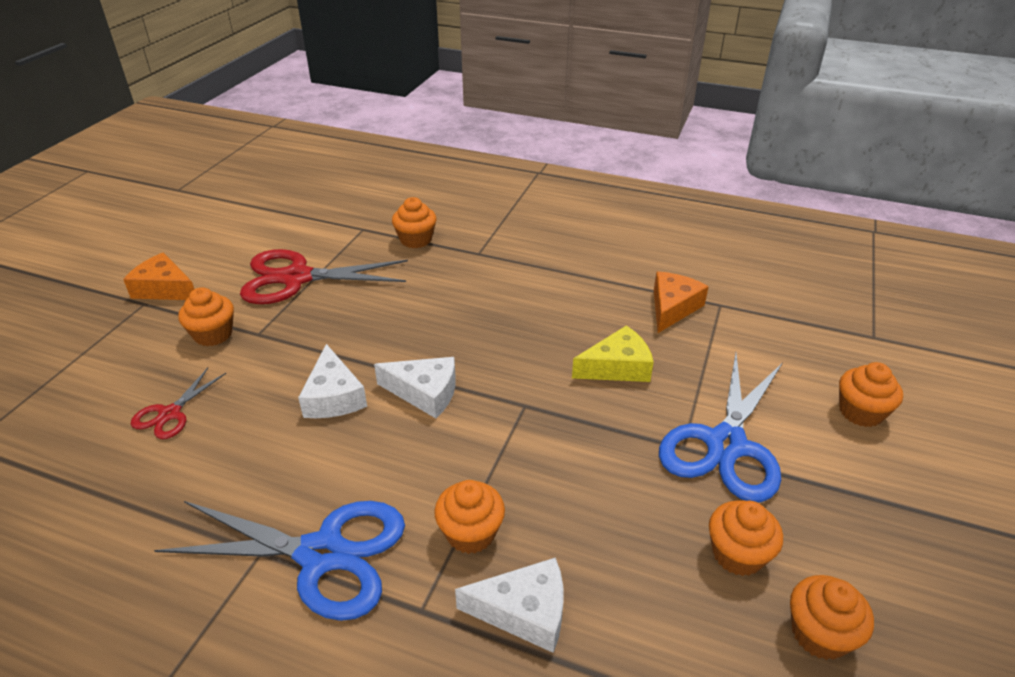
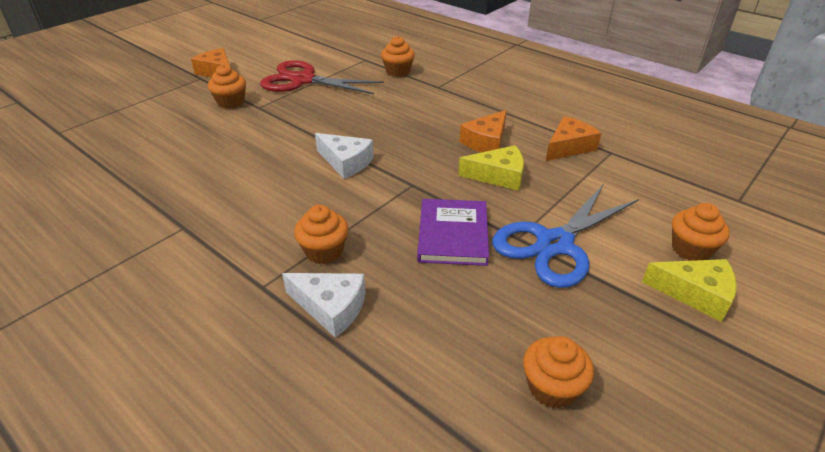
camera: 20 degrees right, 0 degrees up
(170, 413) = (178, 140): red scissors -> none
(321, 554) = (219, 238): blue scissors -> none
(334, 396) = (284, 152): white cheese -> none
(578, 321) = (486, 141): none -> orange cheese
(610, 464) = (453, 234): none -> purple book
(737, 554) = (517, 317): orange cupcake -> none
(892, 467) = (695, 294): none -> yellow cheese

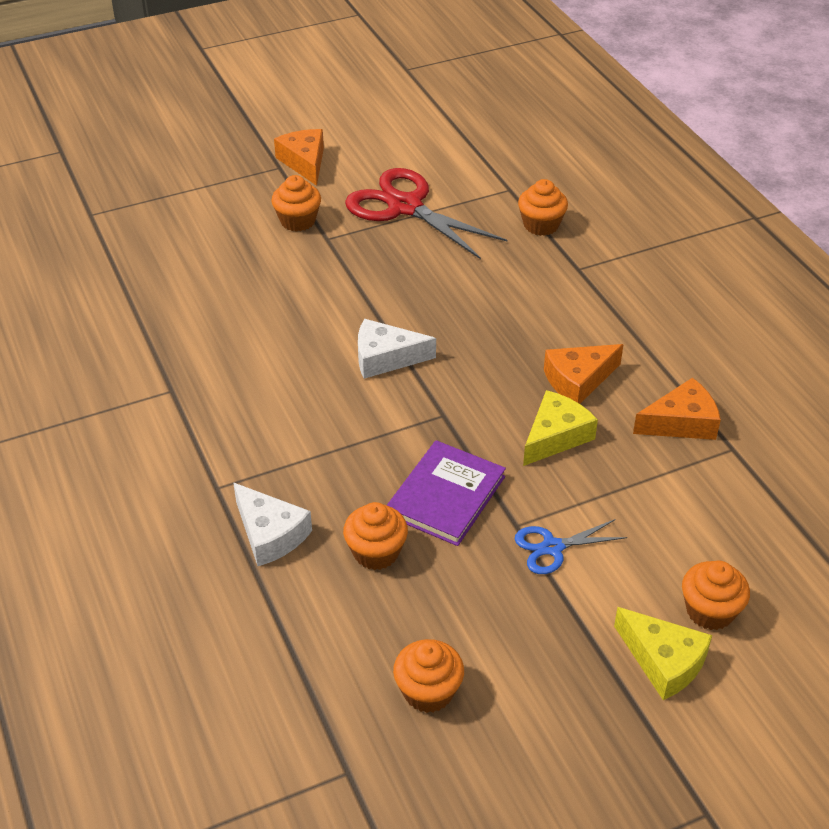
camera: 25 degrees right, 5 degrees up
(324, 251) = (297, 468): orange cupcake -> orange cupcake (376, 552)
(346, 162) = (385, 358): white cheese -> white cheese turned 120 degrees clockwise
(498, 176) = (555, 436): yellow cheese -> yellow cheese turned 75 degrees counterclockwise
(554, 244) = (552, 547): blue scissors -> blue scissors, size x0.50

